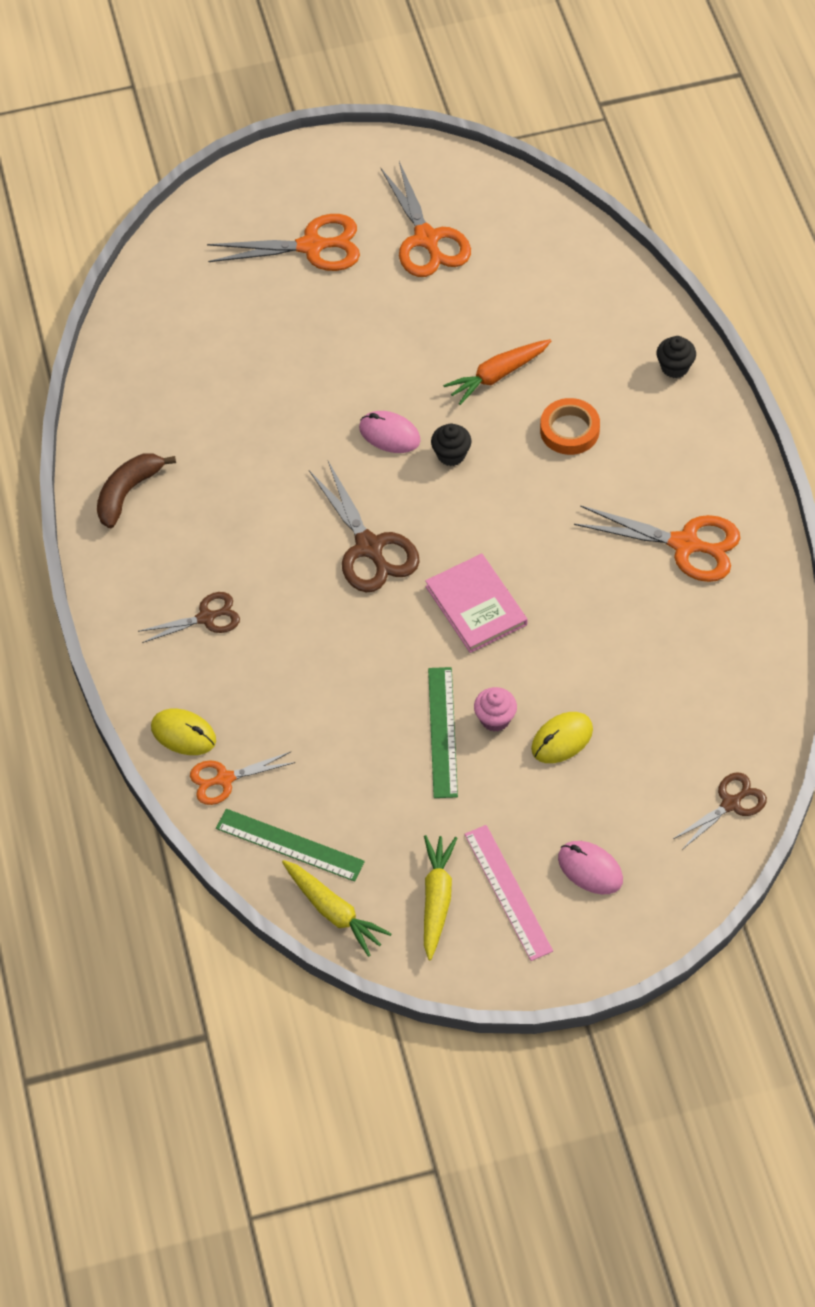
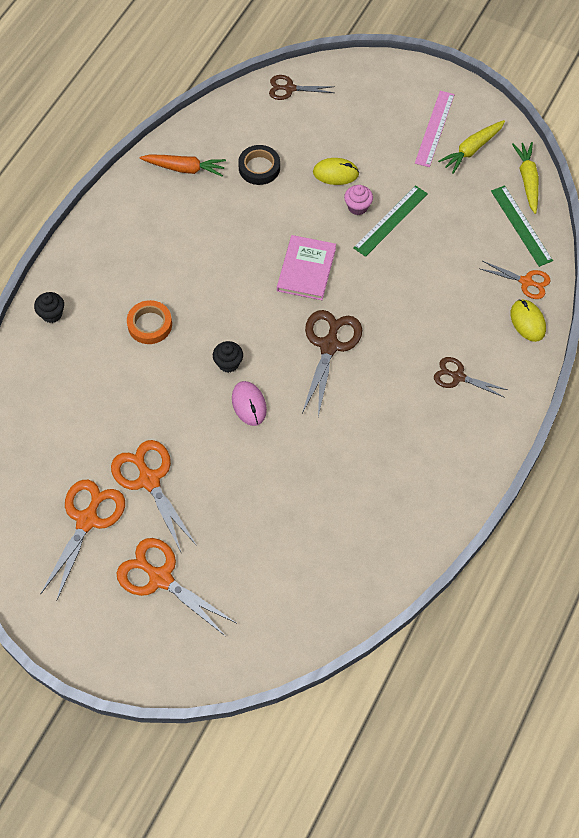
camera: 140 degrees left, 5 degrees up
(128, 492) = (436, 493): brown banana -> none
(497, 375) = (150, 390): orange carrot -> orange carrot (184, 168)
(590, 869) = (386, 110): pink mouse -> none
(652, 677) = (259, 167): none -> black tape
(685, 544) = (166, 216): orange scissors -> orange scissors (149, 480)

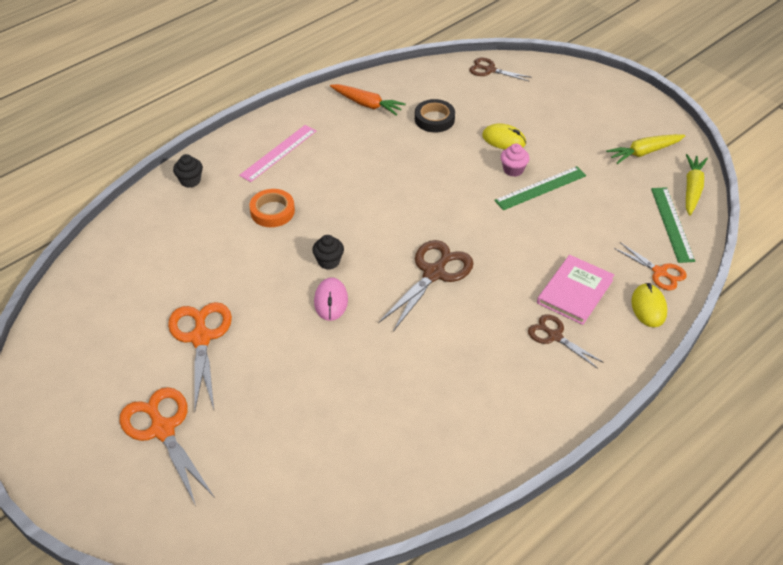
camera: 20 degrees right, 15 degrees down
(87, 520) = (123, 355): orange scissors -> none
(306, 269) = (441, 206): pink book -> pink book (575, 291)
(434, 128) = (614, 128): pink ruler -> pink ruler (278, 153)

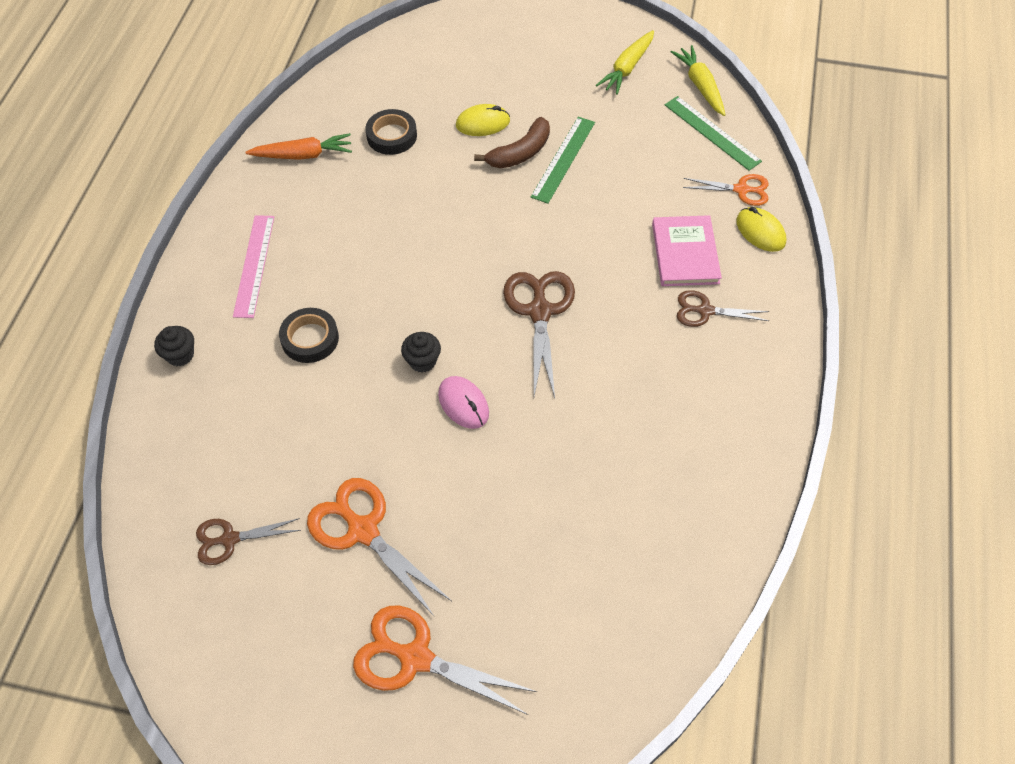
camera: 35 degrees left, 10 degrees up
(272, 211) = (310, 339): orange tape -> black tape
(490, 70) = (401, 48): brown scissors -> brown scissors (229, 539)
(513, 170) = (520, 153): pink cupcake -> brown banana

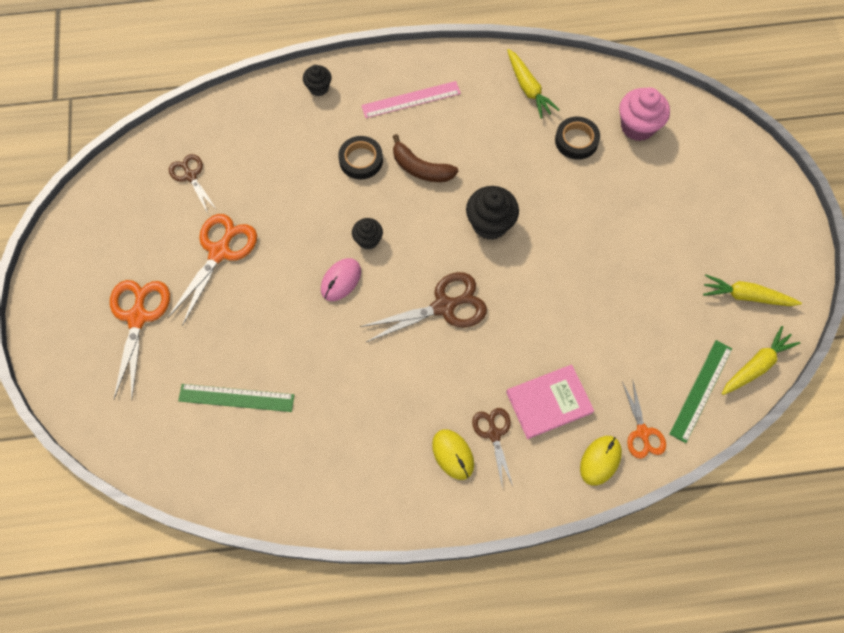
camera: 70 degrees right, 10 degrees up
(303, 155) = (528, 88): orange carrot -> yellow carrot
(402, 83) = (637, 126): none -> pink cupcake
(456, 240) = (490, 224): none -> black cupcake
(483, 123) = (622, 201): yellow mouse -> yellow mouse (453, 454)
(520, 153) = (602, 240): brown banana -> brown banana (421, 168)
(563, 159) = (611, 276): green ruler -> green ruler (236, 398)

